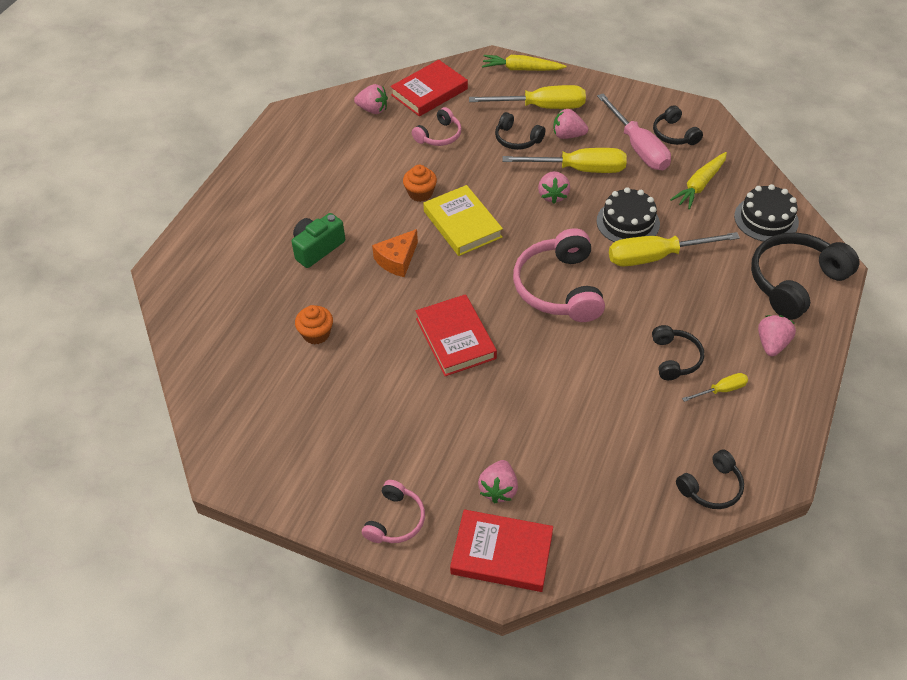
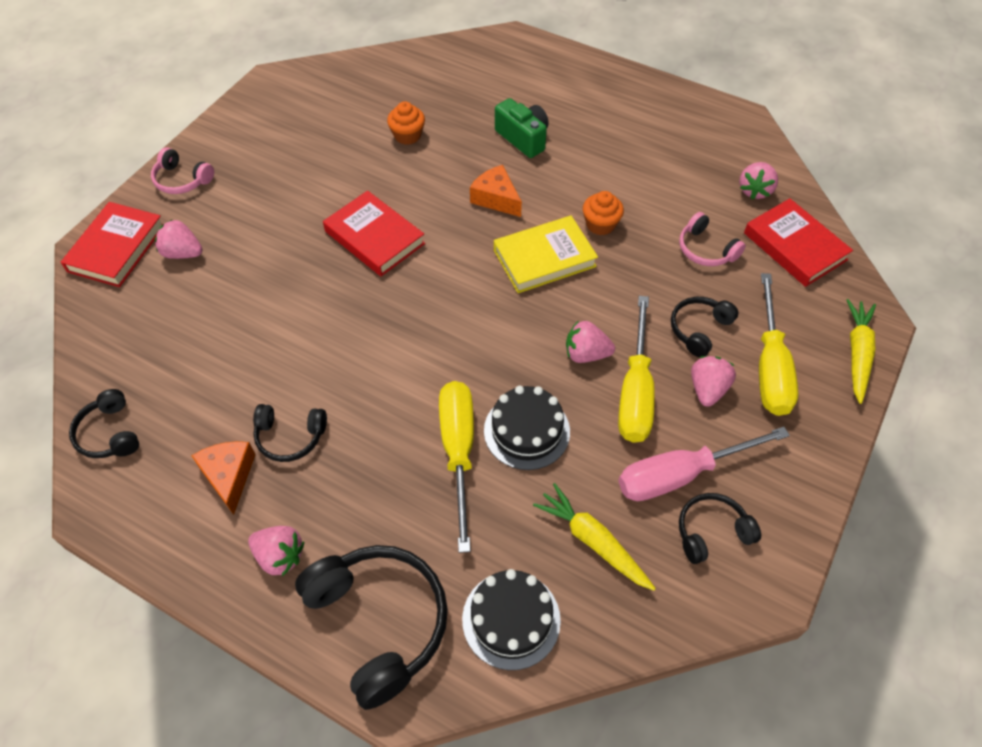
camera: 95 degrees right, 5 degrees up
(455, 338) = (374, 237): red book -> red book turned 60 degrees clockwise
(559, 288) = (426, 338): pink headphones -> none
(721, 390) = (229, 476): yellow screwdriver -> orange cheese

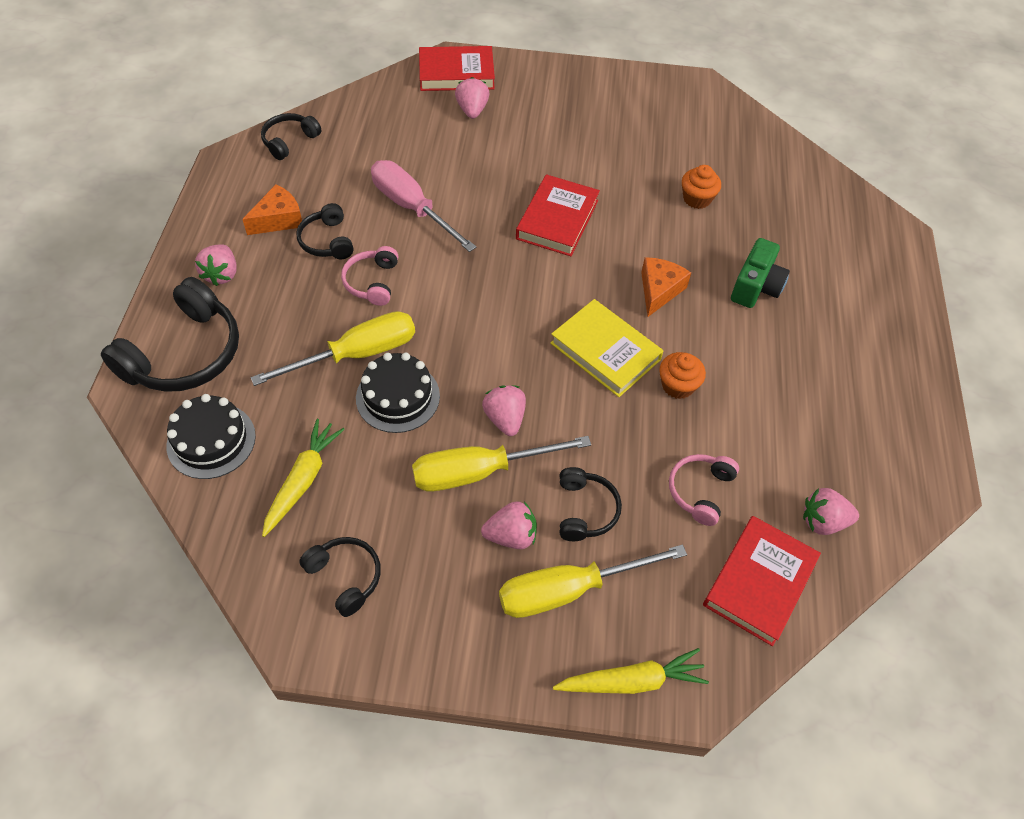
camera: 65 degrees right, 0 degrees up
(182, 180) = (547, 79): pink headphones -> pink headphones (372, 282)
(681, 474) = (399, 535): pink screwdriver -> pink screwdriver (412, 208)
(699, 329) = (585, 510): black headphones -> black headphones turned 75 degrees clockwise

